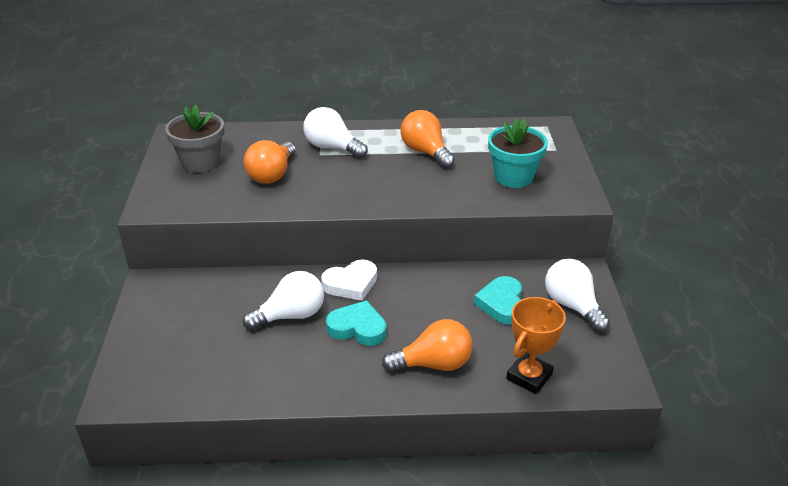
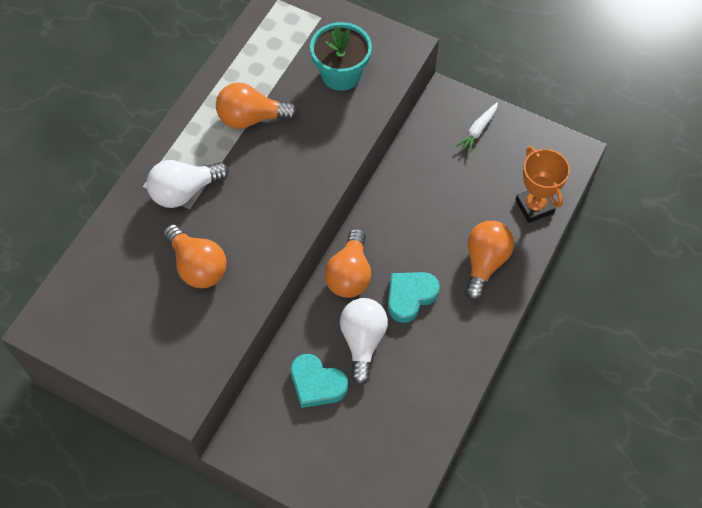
camera: 60 degrees left, 25 degrees up
(201, 162) = (124, 323): grey flower pot -> none
(351, 284) = (349, 274): white heart -> orange light bulb
(502, 304) = (446, 177): turquoise heart -> turquoise heart (317, 383)
(572, 306) = (478, 130): white light bulb -> white carrot

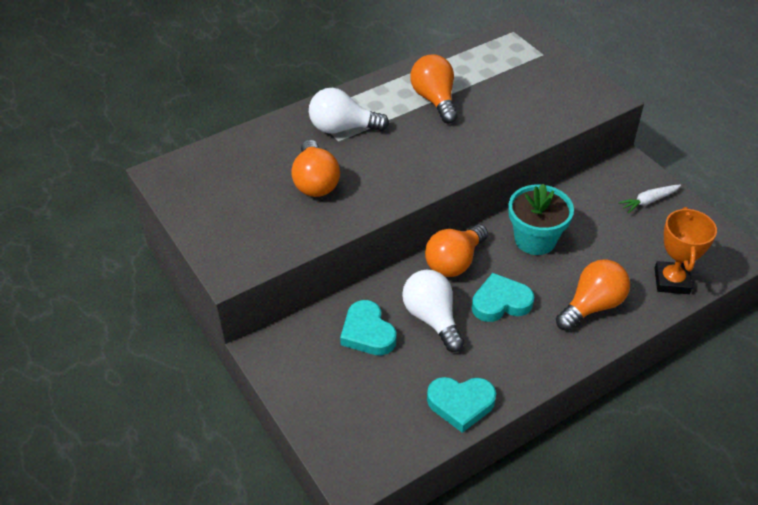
camera: 30 degrees right, 15 degrees down
(251, 118) = (435, 100): orange light bulb -> orange light bulb turned 45 degrees clockwise
(341, 74) = (535, 97): turquoise flower pot -> turquoise flower pot (535, 239)
(363, 341) = (432, 318): white light bulb -> white light bulb turned 60 degrees counterclockwise
(431, 411) = (461, 404): none -> turquoise heart

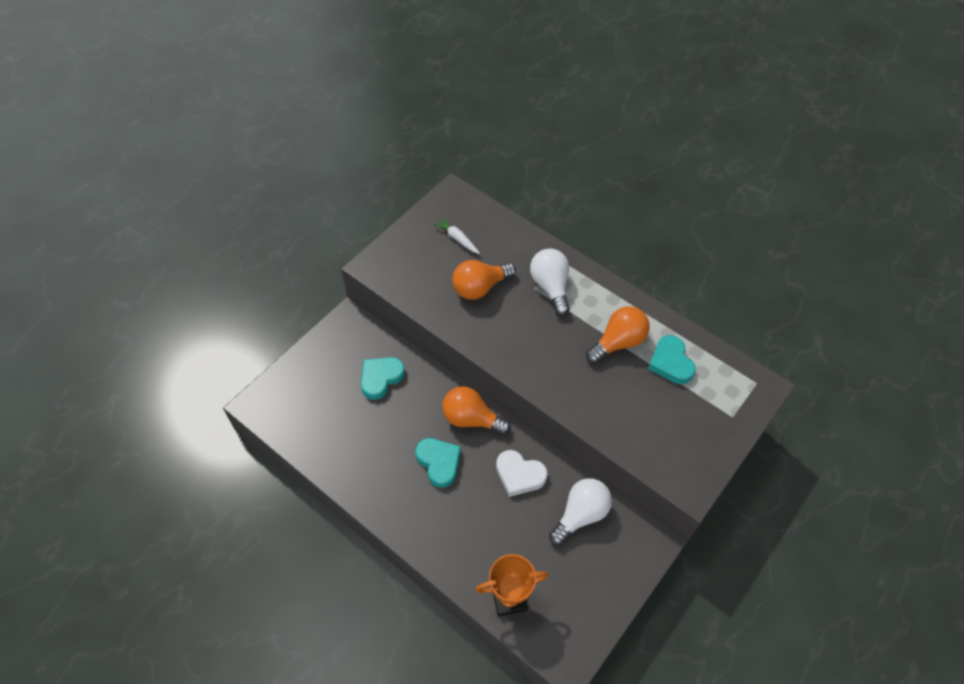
camera: 70 degrees right, 10 degrees up
(432, 318) = (407, 417): white light bulb -> white light bulb (580, 515)
(461, 404) = (332, 456): turquoise heart -> turquoise heart (670, 362)
(535, 239) = (519, 475): turquoise flower pot -> white heart
(592, 306) = (457, 534): orange light bulb -> none
(648, 201) = (607, 566): white carrot -> white carrot (457, 238)

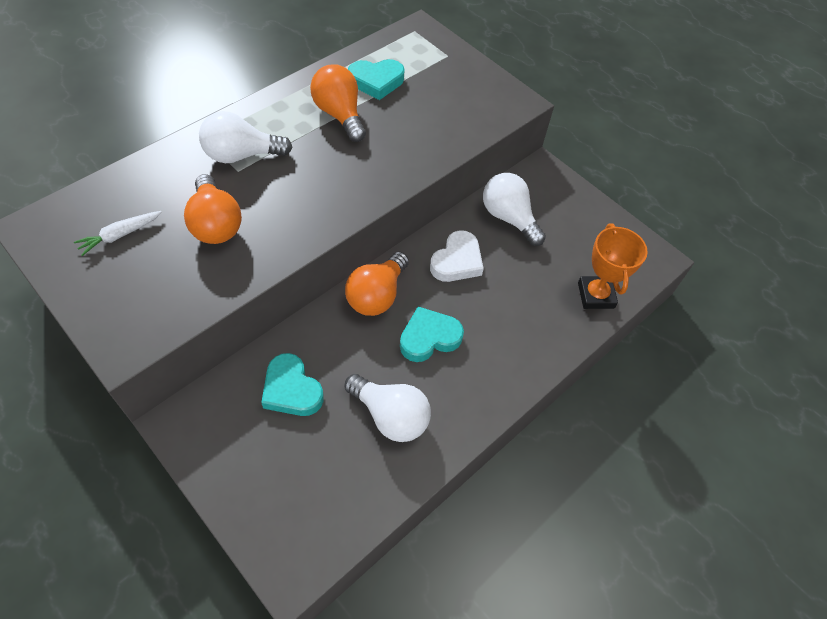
camera: 85 degrees left, 0 degrees up
(368, 445) = (390, 416): none -> white light bulb

